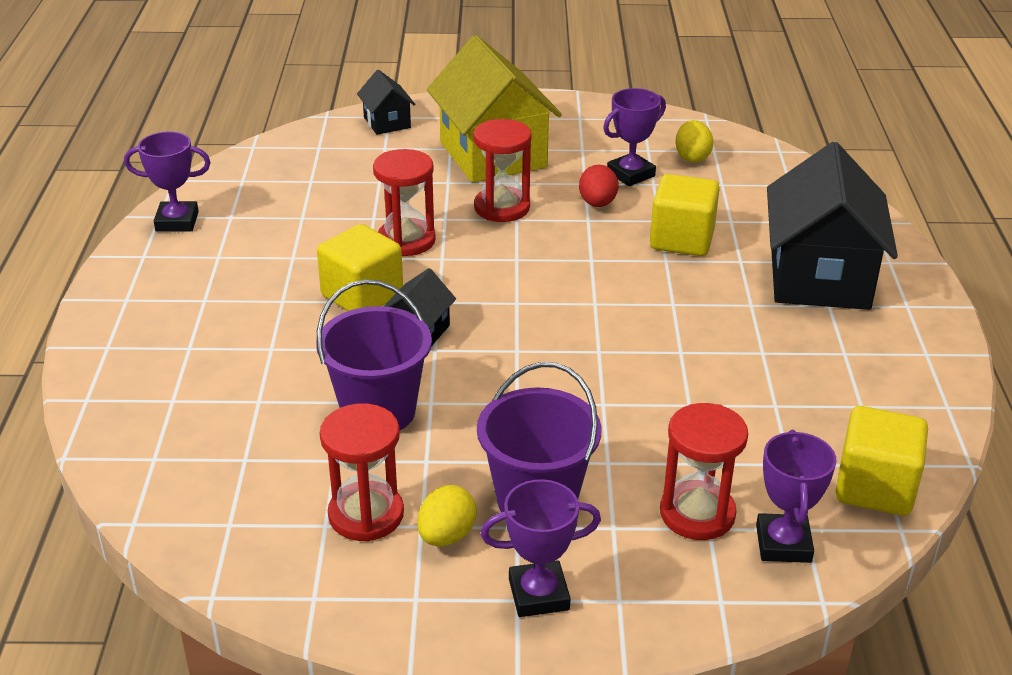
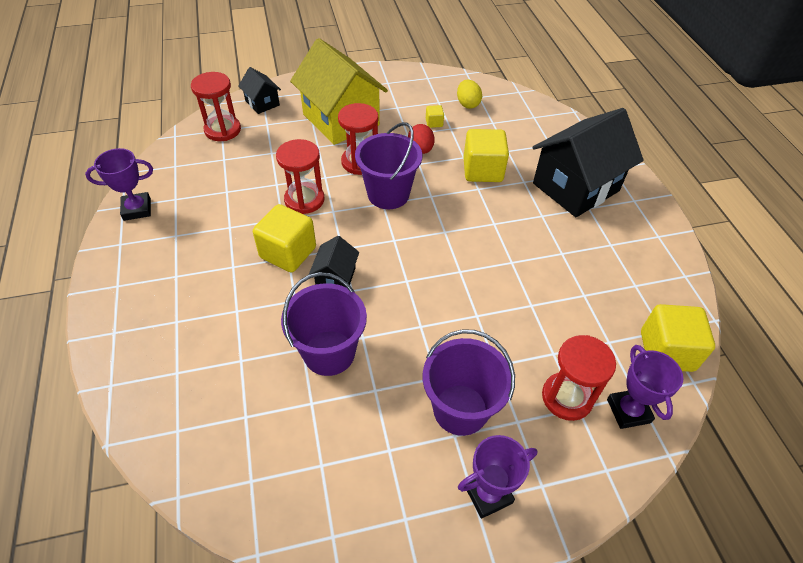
camera: 15 degrees left, 15 degrees up
(366, 514) = (347, 449): red hourglass -> red hourglass (223, 130)
(446, 536) = (409, 455): yellow egg -> none
(529, 249) = (388, 194): none -> purple bucket
(630, 174) = (434, 123): purple trophy -> yellow cube
(819, 278) = (575, 187): black house -> black house turned 60 degrees clockwise

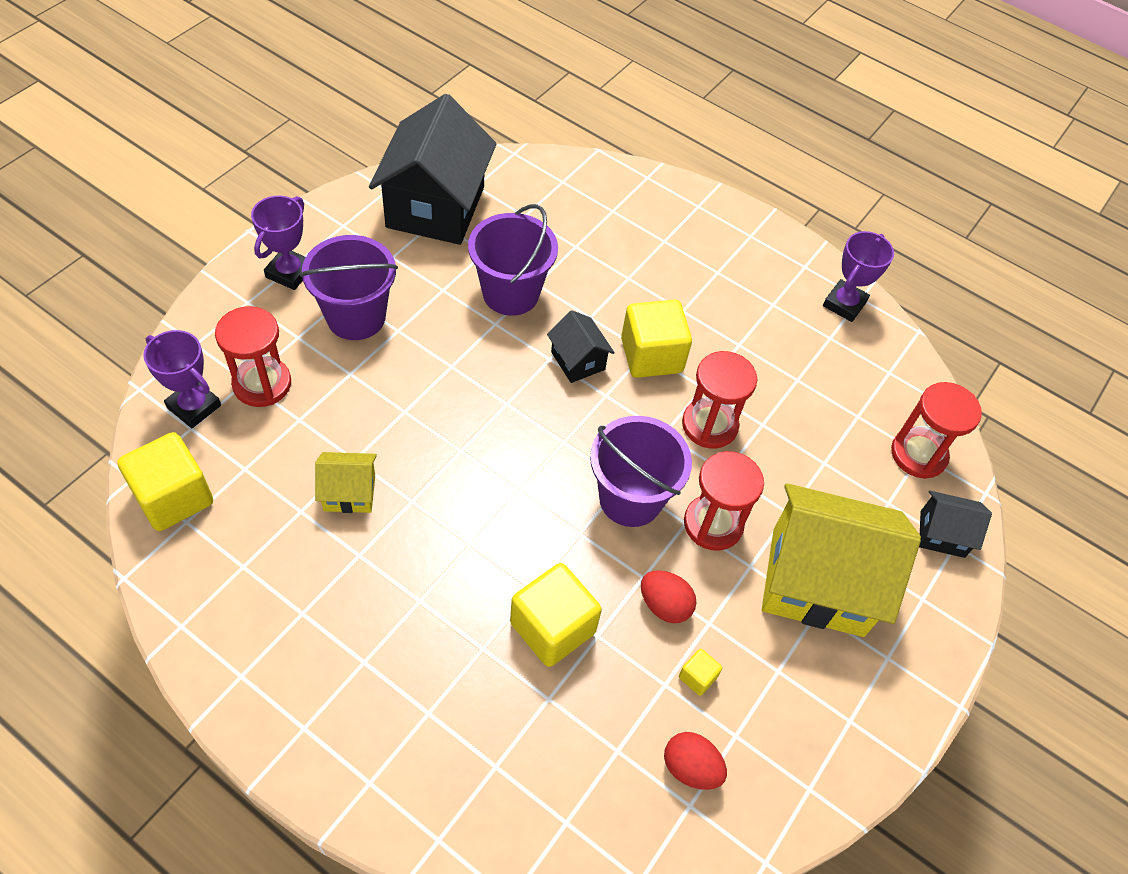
camera: 135 degrees right, 5 degrees up
(467, 104) = (690, 768): yellow egg -> red egg
(547, 287) = (349, 493): none -> yellow house
(575, 187) = (403, 691): black house -> black house (435, 207)

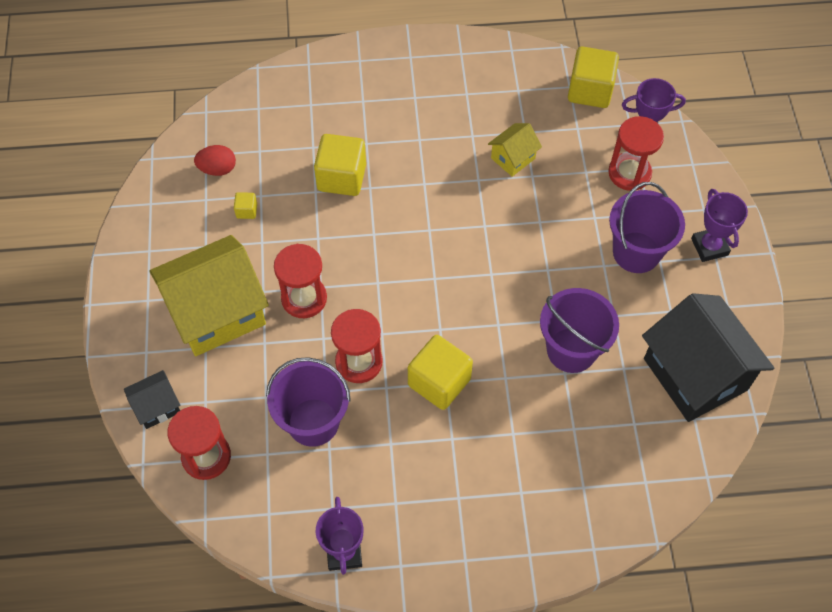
camera: 145 degrees right, 5 degrees up
(578, 361) = (480, 337): black house -> none
(630, 498) = (364, 275): purple bucket -> purple bucket (313, 422)
(664, 605) = (293, 232): red egg -> none

